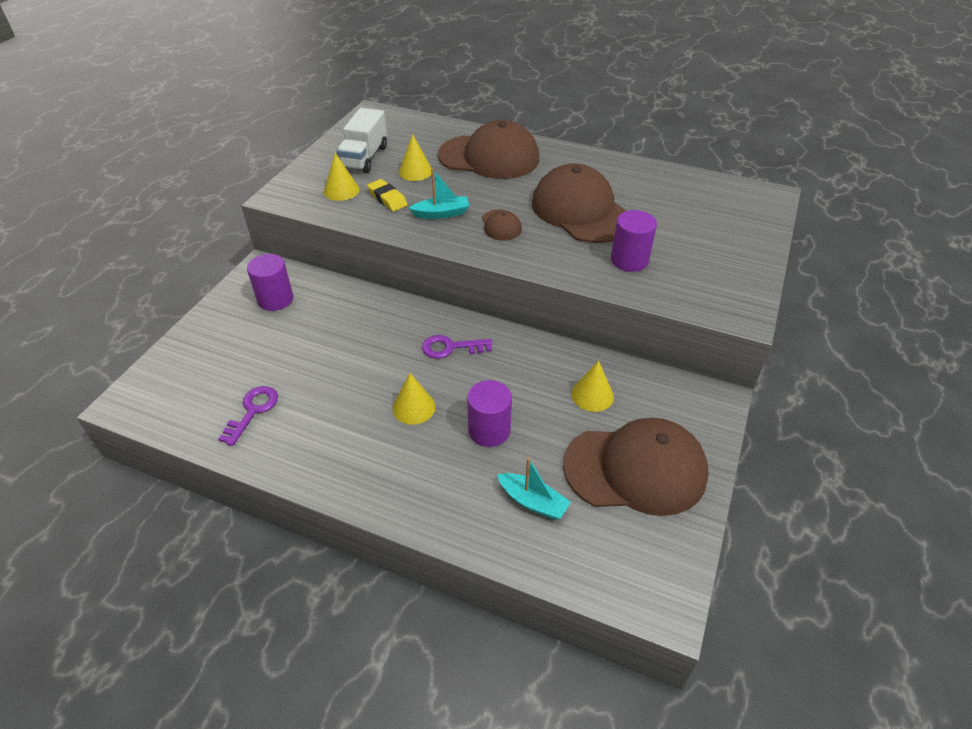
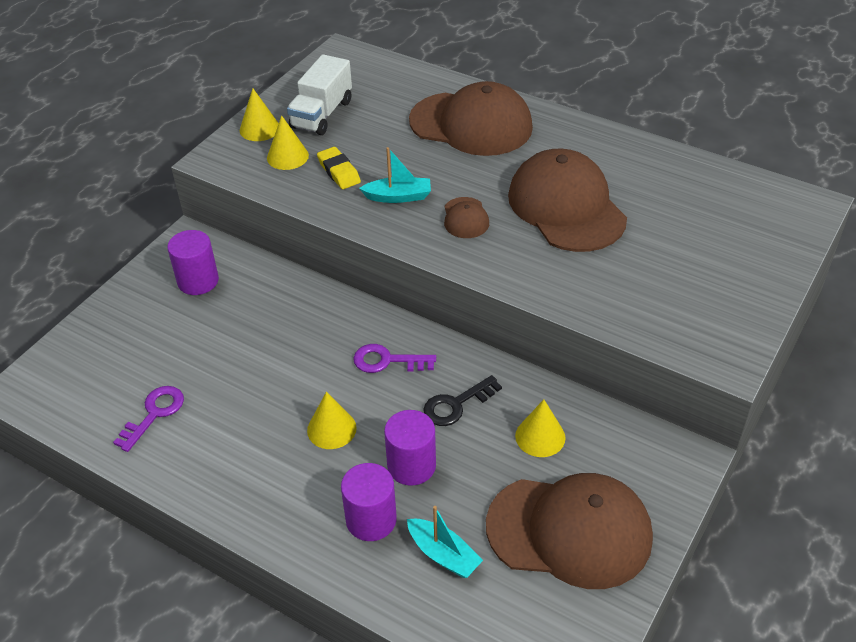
camera: 10 degrees right, 0 degrees up
(415, 171) = (378, 137): yellow cone -> yellow cone (259, 129)
(516, 377) = (456, 404): none -> black key
(629, 260) = (609, 277): purple cylinder -> purple cylinder (371, 520)

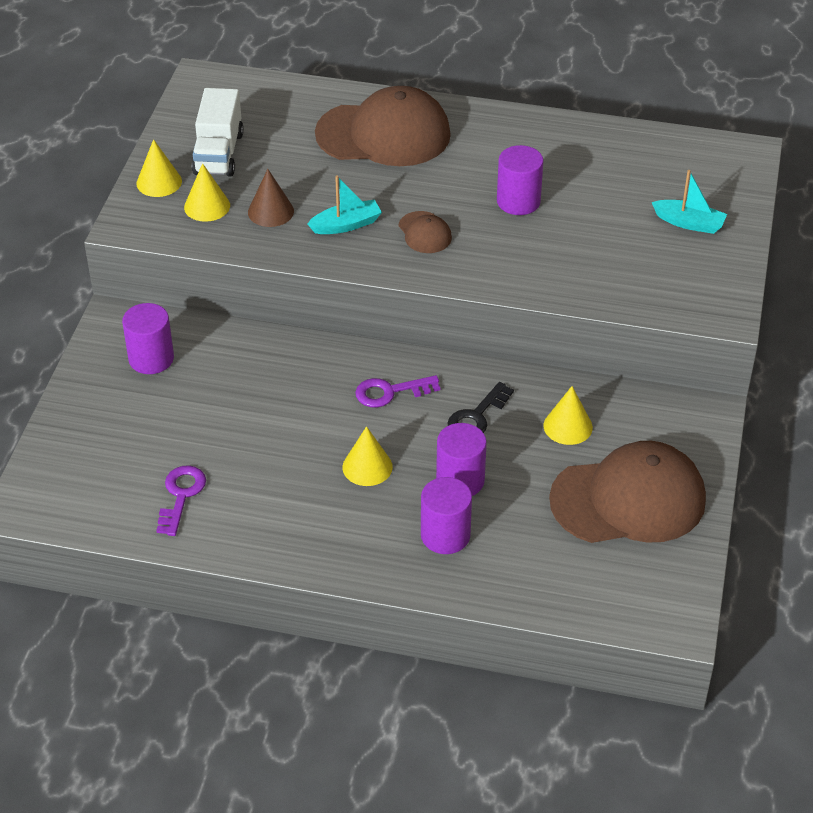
camera: 20 degrees left, 0 degrees up
(339, 172) = (270, 211): yellow eraser -> brown cone
(443, 554) = (525, 547): turquoise boat -> turquoise boat (689, 223)
(566, 207) = (518, 201): brown cap -> purple cylinder

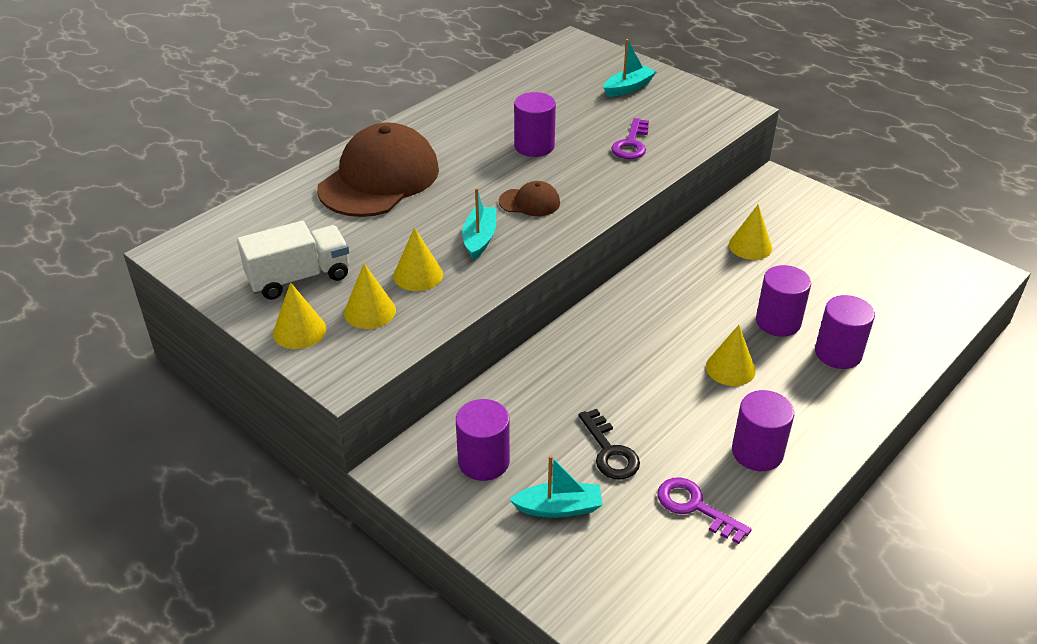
camera: 60 degrees left, 5 degrees down
(130, 418) = (559, 508): none -> turquoise boat
(218, 153) = (299, 278): white truck -> white truck turned 60 degrees counterclockwise
(270, 211) = (418, 275): brown cone -> yellow cone
(270, 515) = (757, 452): none -> purple cylinder
(390, 392) = (647, 322): purple key -> purple key (631, 144)
(477, 416) = (709, 286): black key -> black key (609, 451)
(628, 499) = (846, 247): brown cap -> none

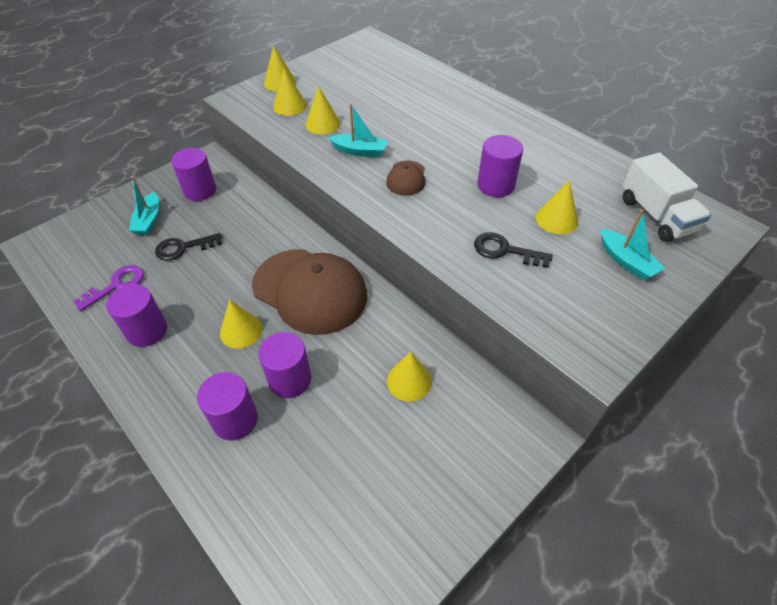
camera: 95 degrees right, 10 degrees up
(299, 278) = (331, 80): white truck -> white truck (656, 216)
(379, 179) = (443, 106): brown cap -> brown cap (310, 290)
(581, 116) = (556, 219): none -> yellow cone
(631, 144) = (505, 251): purple key -> black key

